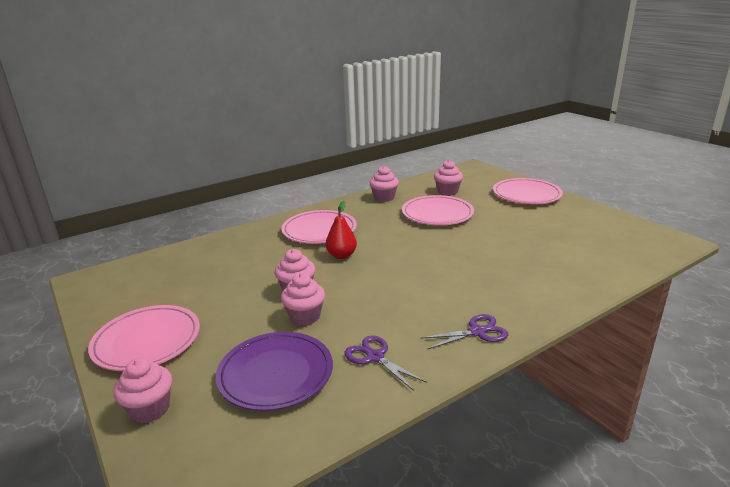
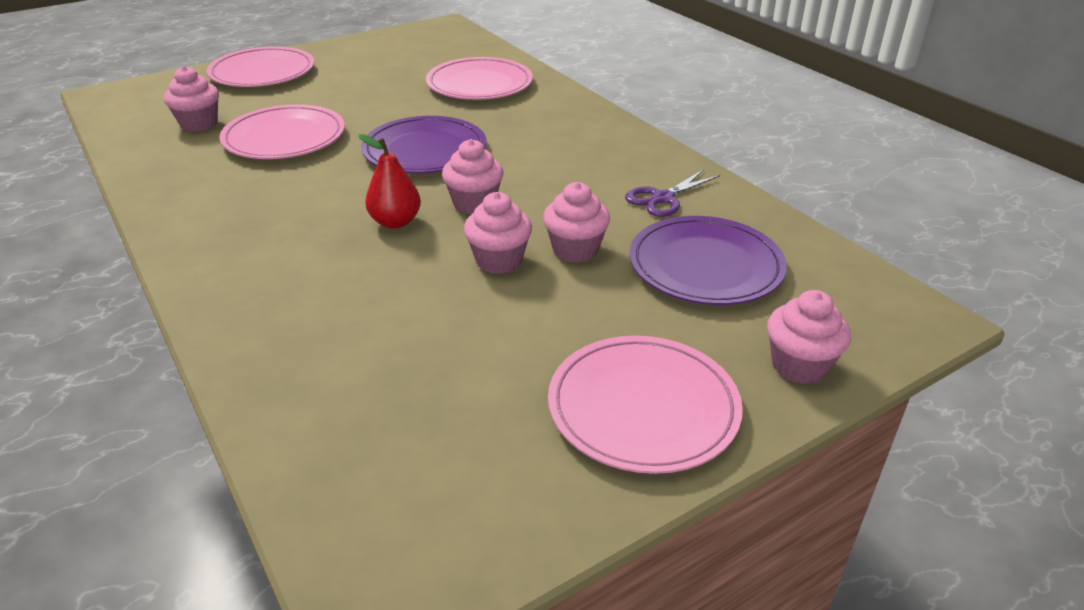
camera: 90 degrees left, 10 degrees up
(319, 230) = (281, 246): pink plate -> pink plate (479, 84)
(384, 198) = (176, 179): pink cupcake -> pink cupcake (474, 203)
(432, 255) = (425, 151): none -> purple plate
(477, 332) = (611, 138): purple scissors -> none

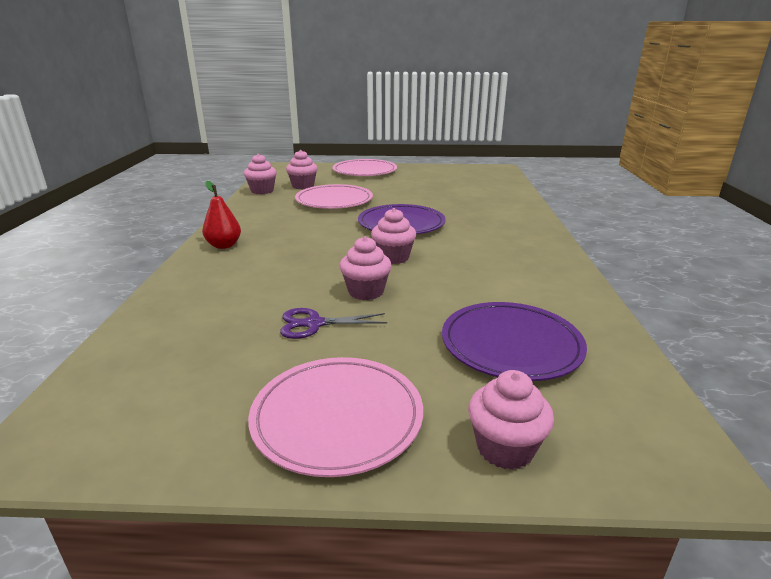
camera: 35 degrees right, 10 degrees down
(395, 222) = (334, 254): red pear -> red pear (224, 245)
(479, 84) = (481, 200): pink plate -> none
(575, 250) = (424, 302): pink cupcake -> pink cupcake (262, 191)
(662, 198) = (531, 292): purple scissors -> purple scissors (314, 324)

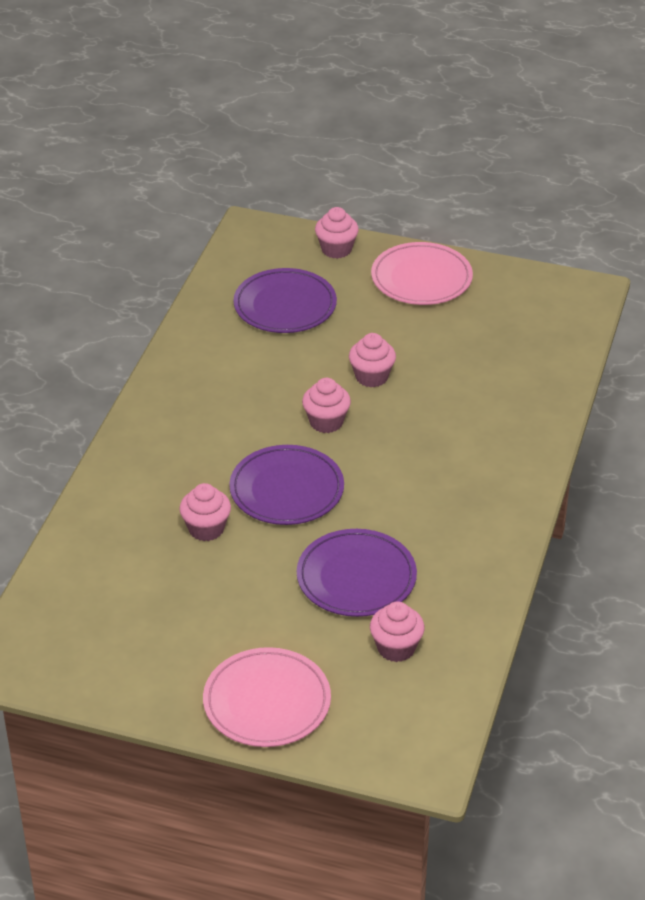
camera: 165 degrees left, 15 degrees up
(224, 245) = (510, 479): red pear -> none
(262, 191) = (466, 639): pink cupcake -> pink cupcake (206, 529)
(314, 324) = (424, 348): purple scissors -> none
(334, 201) = (356, 577): pink plate -> purple plate

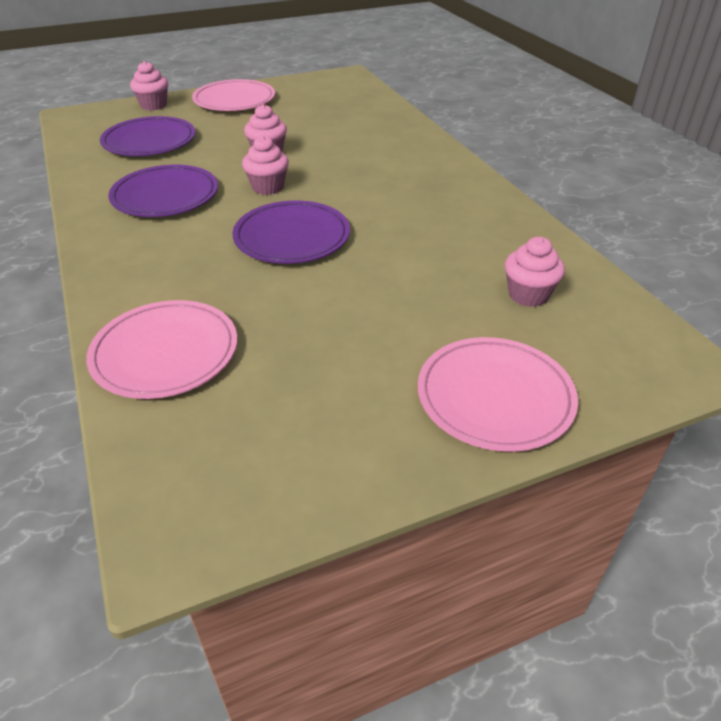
camera: 40 degrees left, 0 degrees up
(104, 543) = (165, 353): none -> pink plate
(206, 529) = (256, 293): pink cupcake -> none
(356, 577) = (427, 265): purple plate -> purple plate (165, 196)

